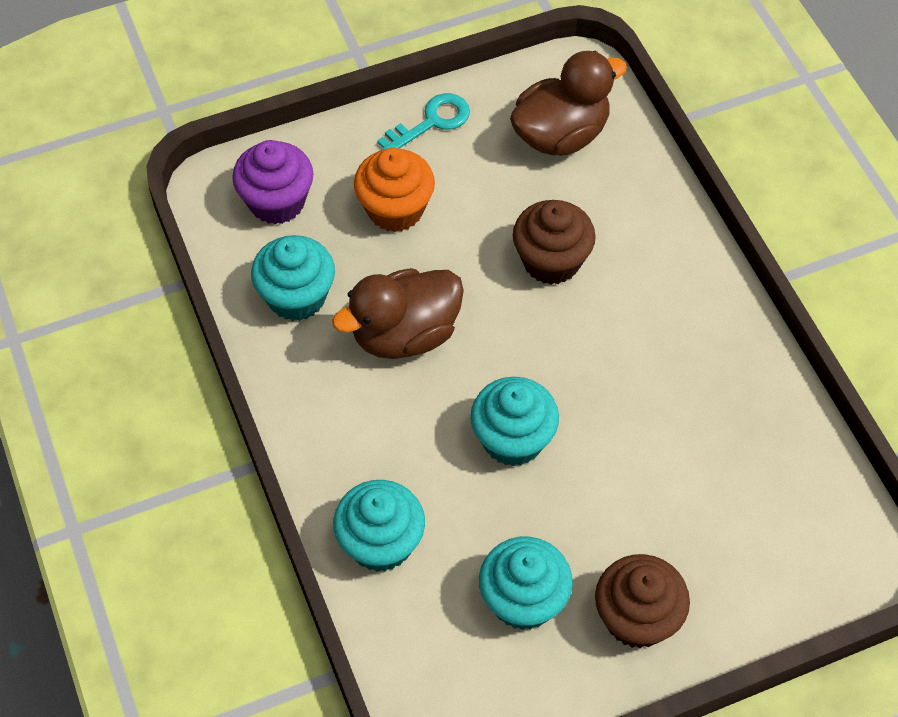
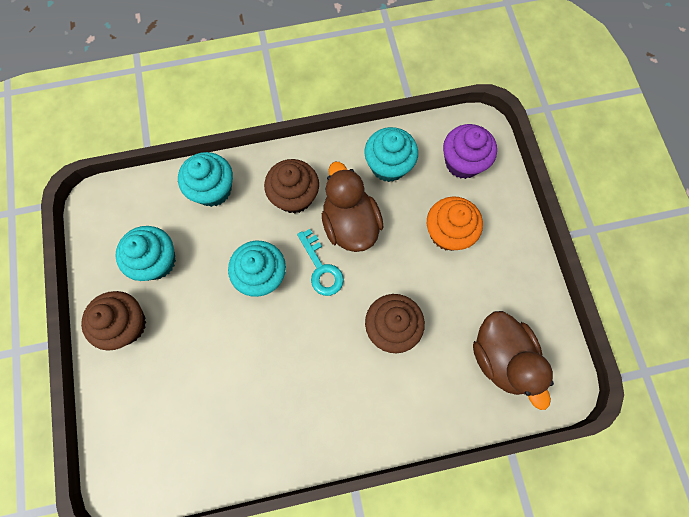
camera: 100 degrees right, 15 degrees up
(372, 418) = (294, 196): none -> brown cupcake
(431, 122) = (520, 268): turquoise key -> turquoise key (321, 268)

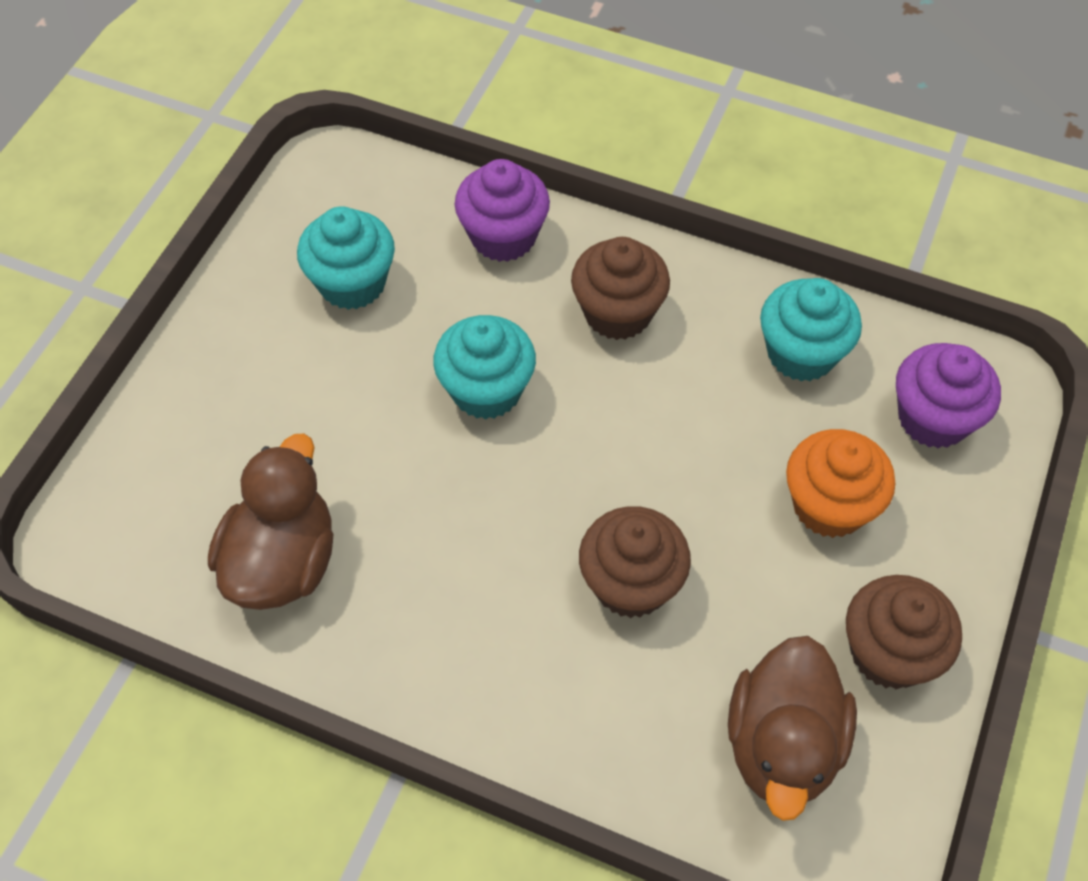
camera: 35 degrees right, 15 degrees down
(126, 324) = (249, 339): brown cupcake -> brown cupcake (889, 652)
(213, 190) = (503, 236): turquoise cupcake -> purple cupcake
(321, 268) = (583, 434): turquoise key -> none
(350, 224) = (676, 399): brown duck -> brown duck (282, 561)

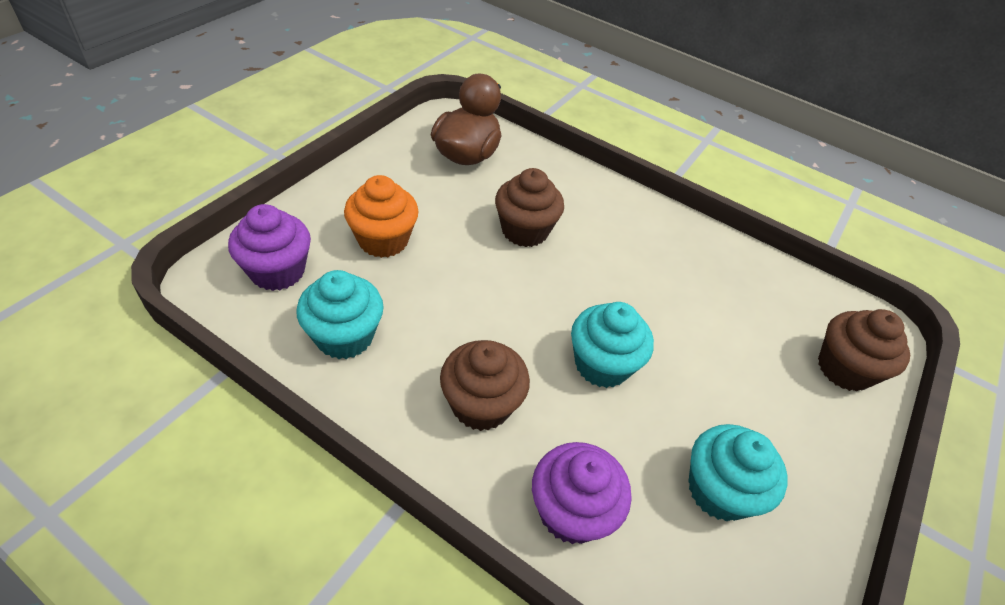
camera: 175 degrees left, 10 degrees down
(282, 561) = (741, 288): brown duck -> none
(889, 652) = (391, 172): brown cupcake -> brown cupcake (844, 369)

